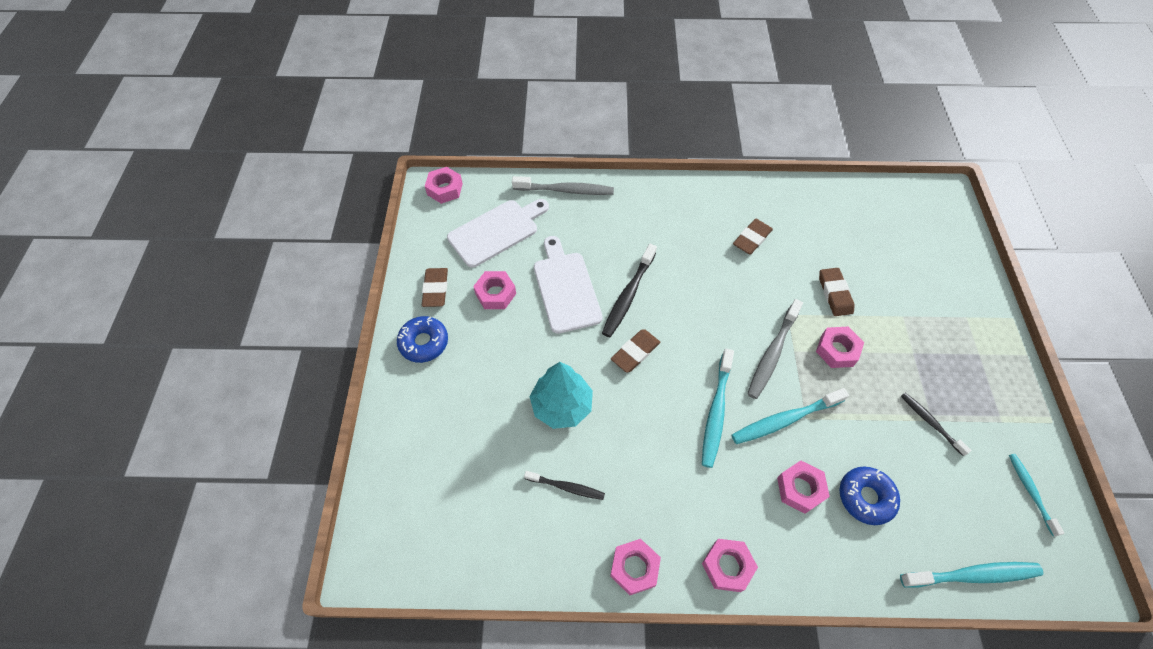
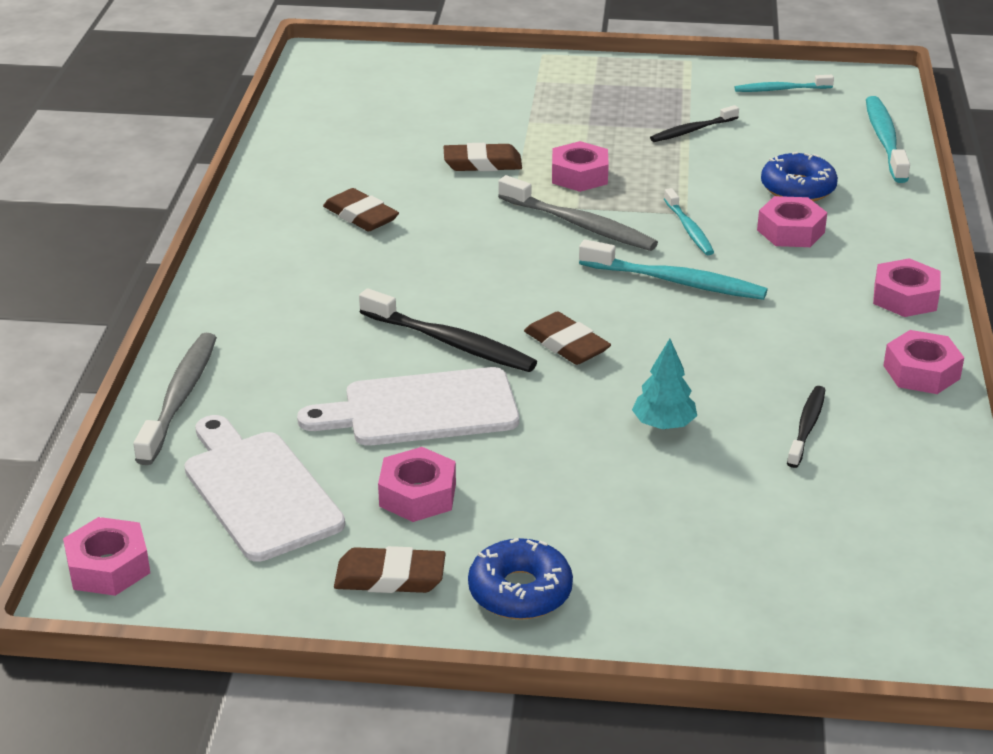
camera: 85 degrees left, 25 degrees down
(562, 405) = (663, 424): turquoise tree -> turquoise tree, size x0.60
(784, 420) = (689, 229): turquoise toothbrush -> turquoise toothbrush, size x0.62

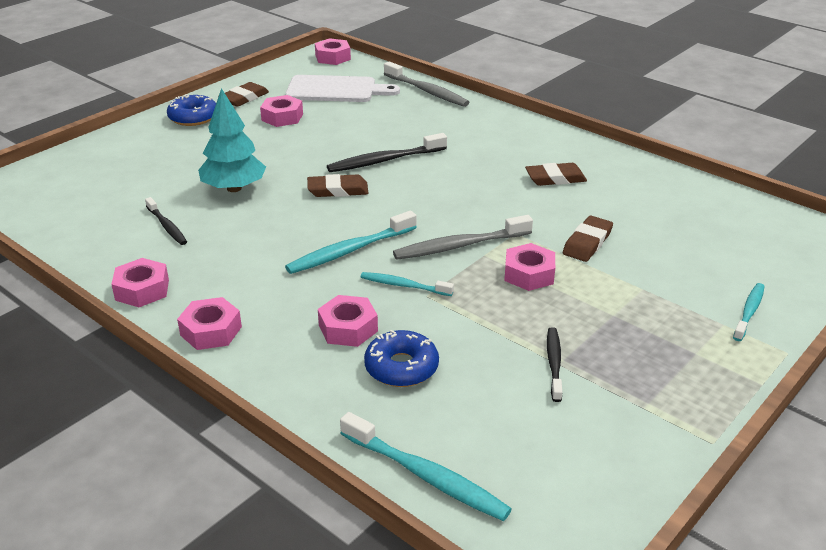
camera: 125 degrees right, 0 degrees up
(421, 409) = (340, 136): white cutting board -> none
(663, 424) = (234, 188): turquoise tree -> turquoise tree, size x1.67
(780, 89) = (594, 468): turquoise toothbrush -> turquoise toothbrush (749, 312)

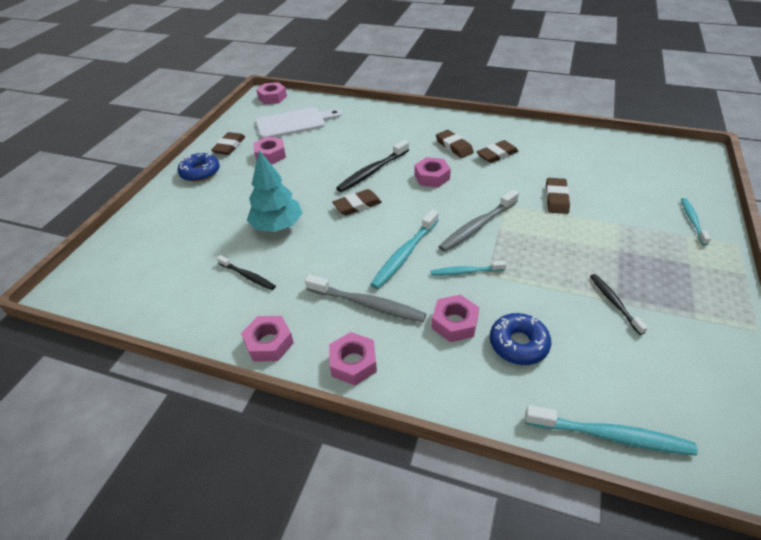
camera: 20 degrees left, 10 degrees up
(427, 91) = (360, 109): grey toothbrush -> grey toothbrush (367, 304)
(508, 157) = (454, 146): none -> brown eraser
(529, 274) = (540, 235): pink nut -> pink nut (432, 177)

